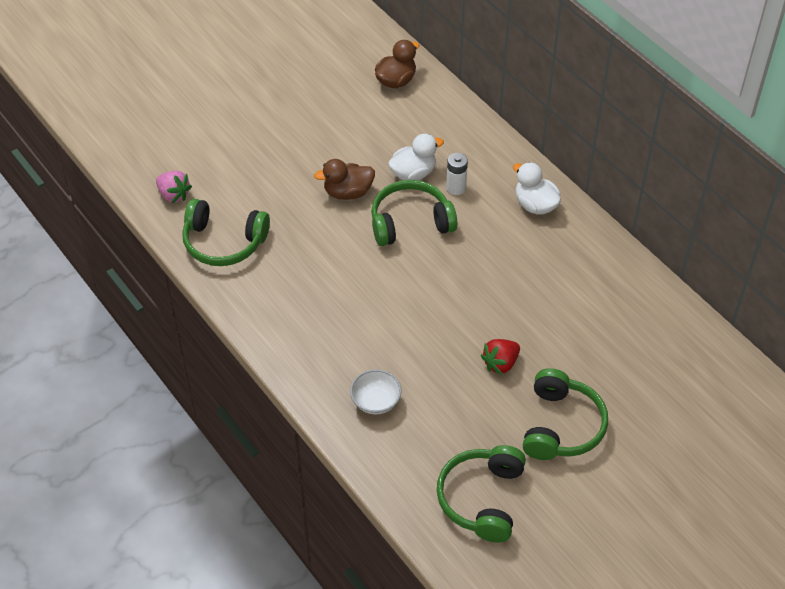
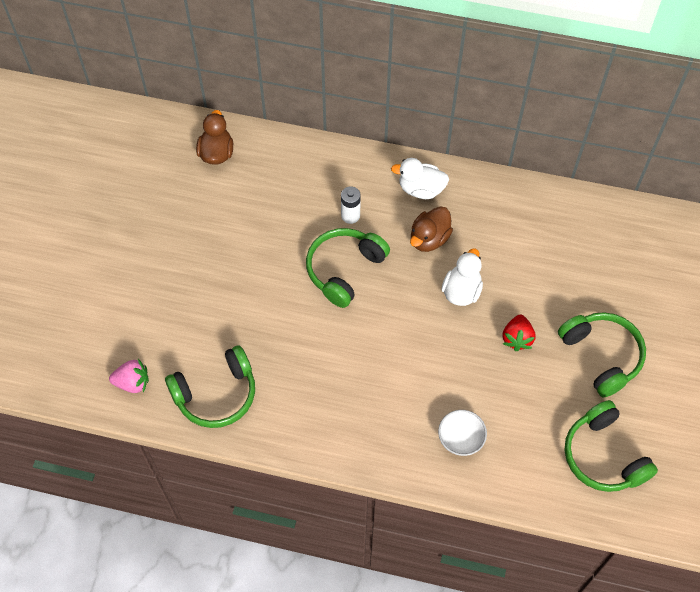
camera: 40 degrees left, 10 degrees up
(348, 192) = (272, 278): brown duck -> brown duck (429, 239)
(413, 173) = (307, 226): white duck -> white duck (461, 291)

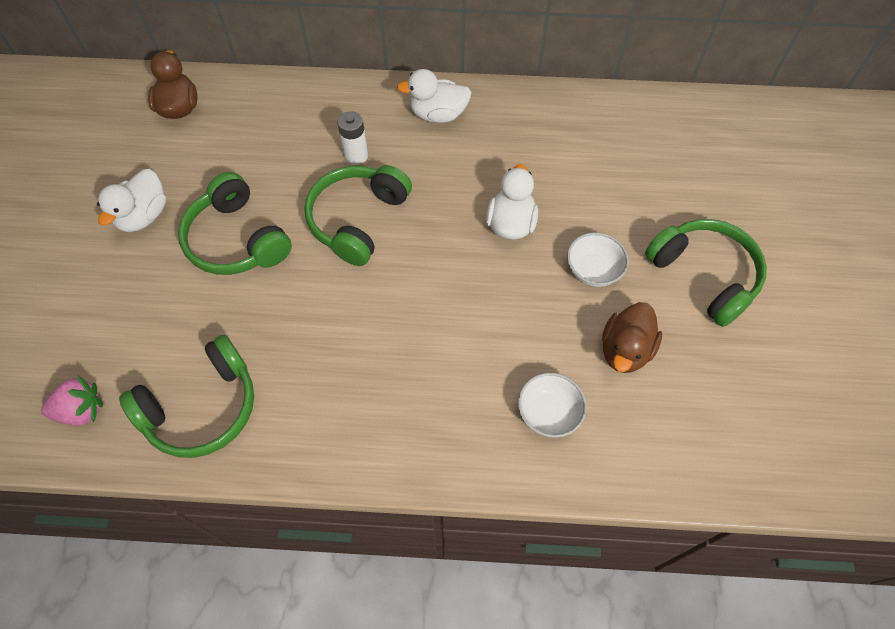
camera: 10 degrees left, 0 degrees up
(183, 241) = (143, 216): none -> white duck
(429, 239) = (458, 168): brown duck -> brown duck (625, 350)
(517, 338) = (593, 270): red strawberry -> white bowl
(603, 456) = (742, 404): green headphones -> green headphones (236, 240)

